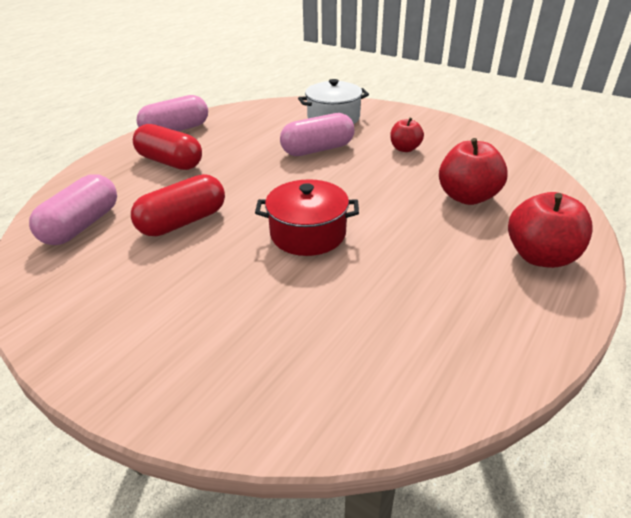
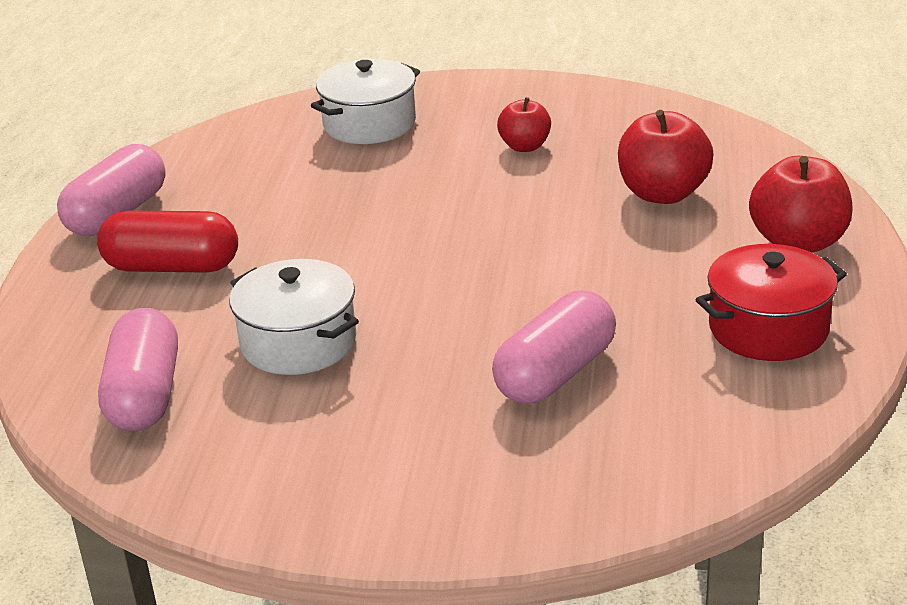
camera: 25 degrees left, 5 degrees down
(183, 222) = (298, 342): red capsule -> white pot
(308, 234) = (493, 303): red pot -> red pot (768, 328)
(318, 149) = (394, 182): pink capsule -> pink capsule (555, 373)

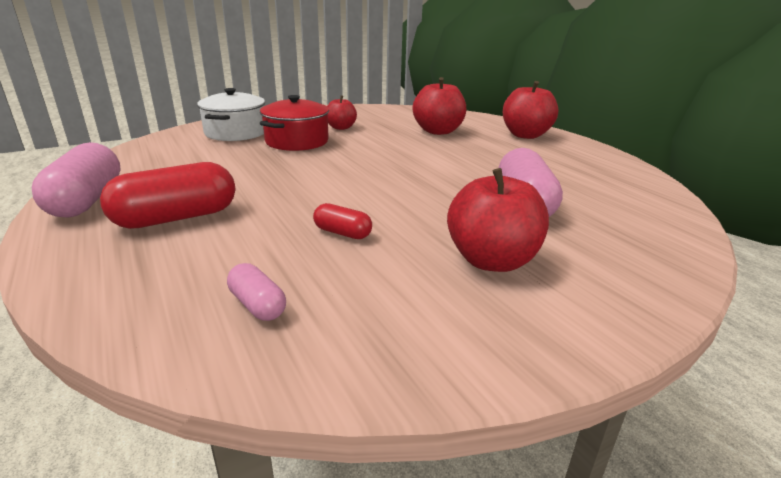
camera: 40 degrees left, 5 degrees down
(144, 395) = (257, 305): pink capsule -> pink capsule, size x0.51
(298, 342) = (342, 233): white pot -> red capsule
(394, 431) = (492, 260): none -> red apple
(768, 328) = (576, 163): red pot -> red pot (297, 141)

